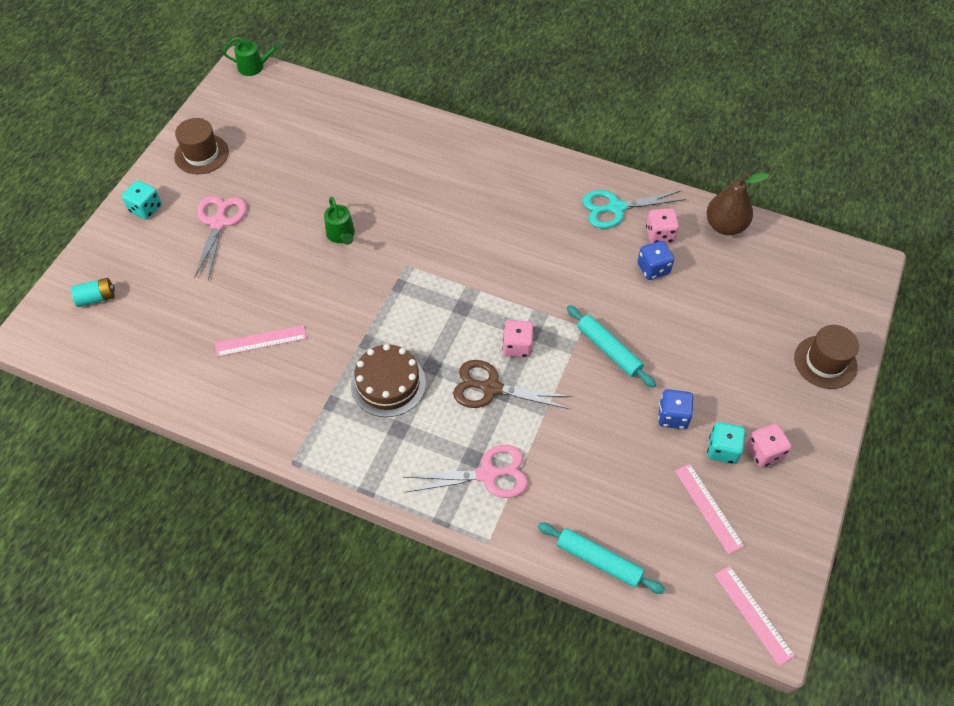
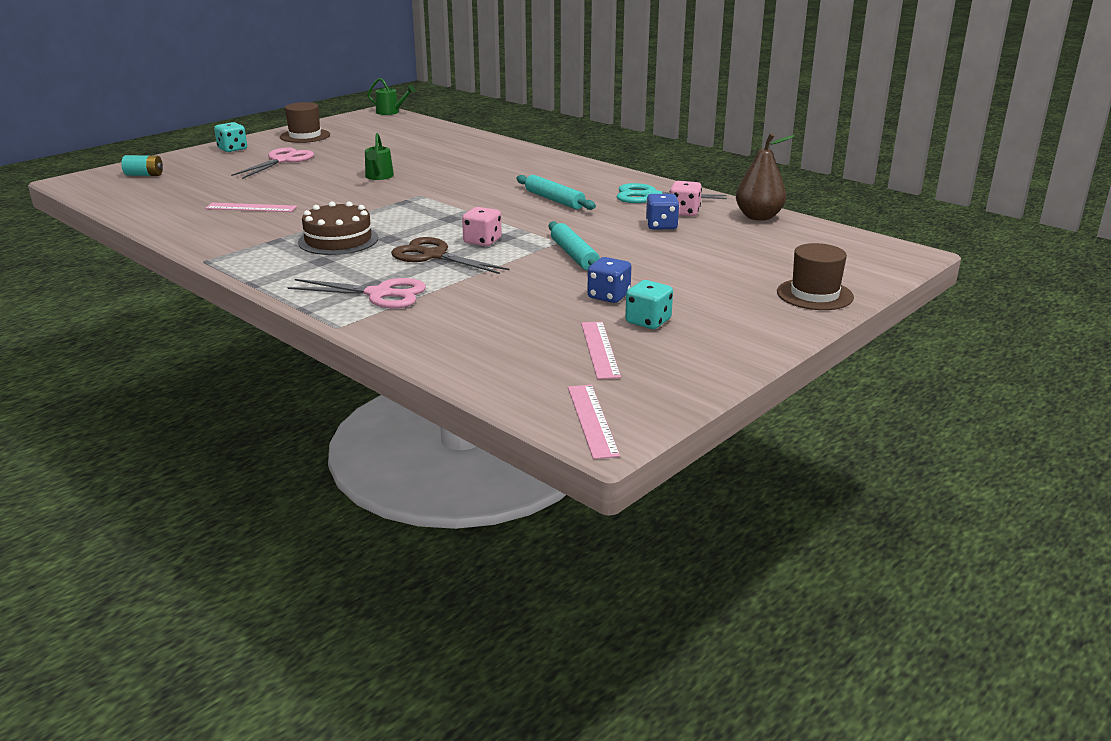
camera: 20 degrees right, 30 degrees down
(599, 560) = (443, 357): turquoise rolling pin -> turquoise rolling pin (554, 200)
(764, 452) = (696, 330): pink dice -> none

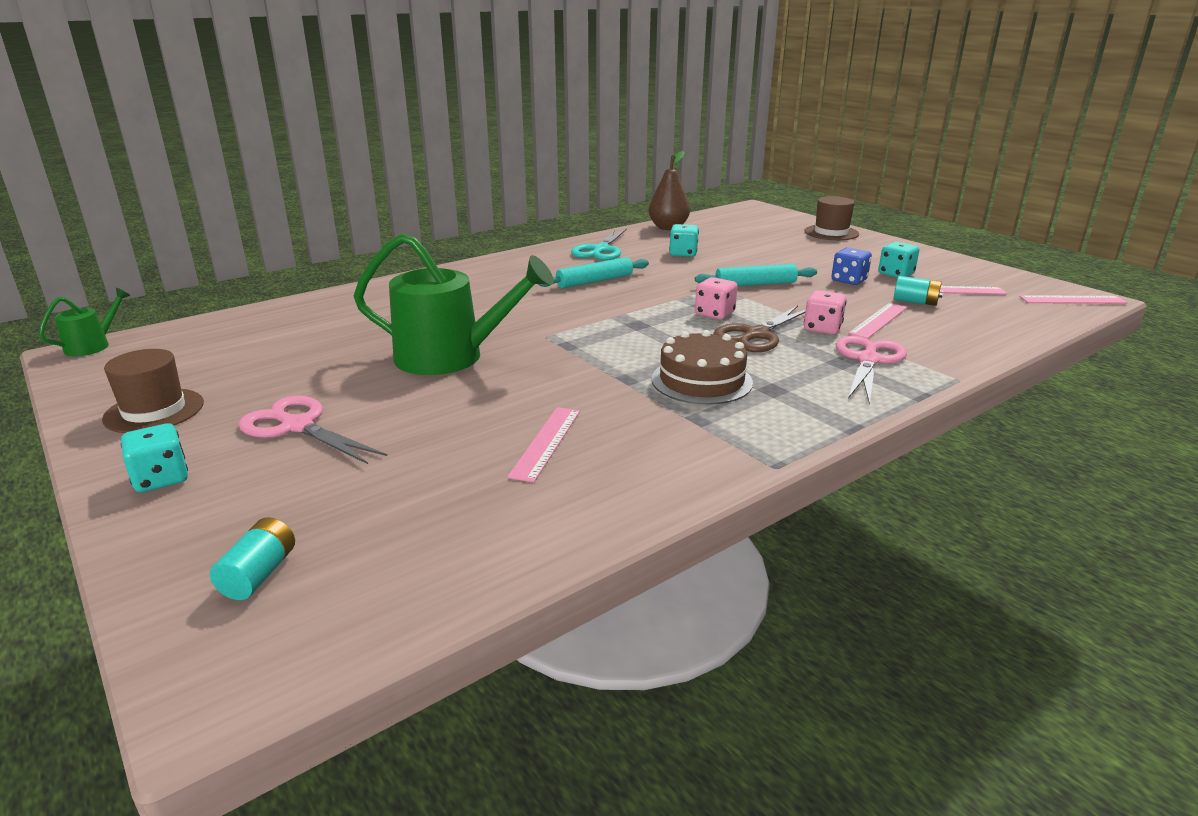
camera: 80 degrees left, 0 degrees up
(379, 177) = (450, 357): green watering can -> green watering can, size x2.13
(483, 303) = (878, 320): none -> pink ruler
(547, 324) = (915, 302): none -> turquoise battery
(661, 226) = (683, 254): blue dice -> turquoise dice
(684, 212) = (650, 245): pink dice -> pink dice (822, 328)

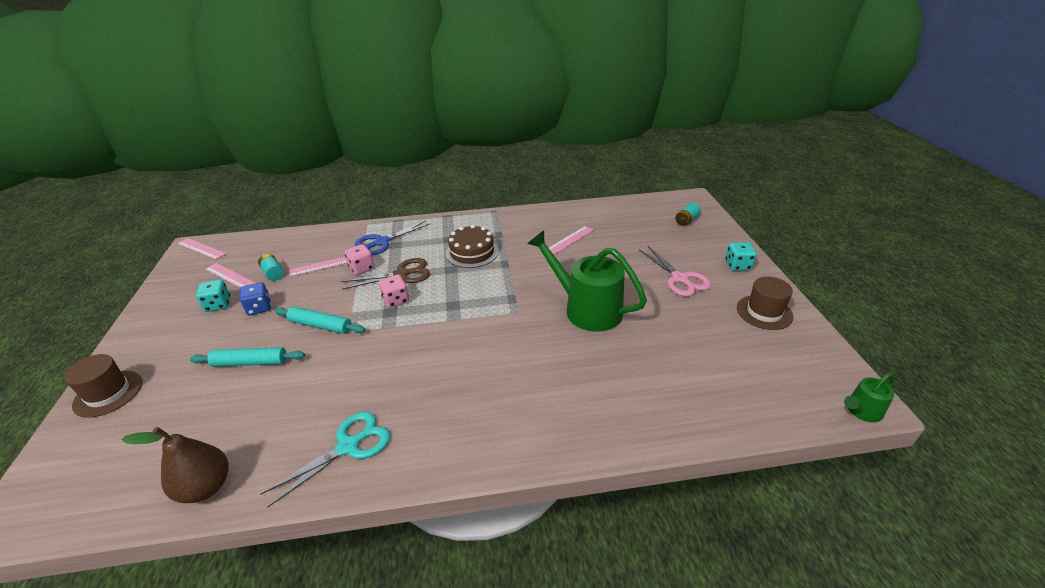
camera: 150 degrees left, 10 degrees up
(595, 281) = (421, 375): turquoise rolling pin -> turquoise rolling pin (250, 362)
(683, 254) = (291, 402): turquoise dice -> none
(868, 360) = (382, 242): pink scissors -> blue scissors

